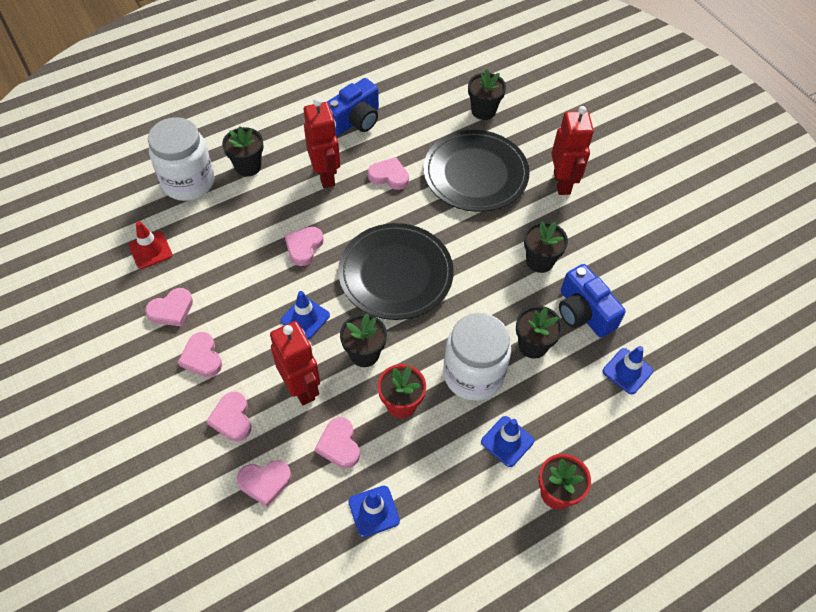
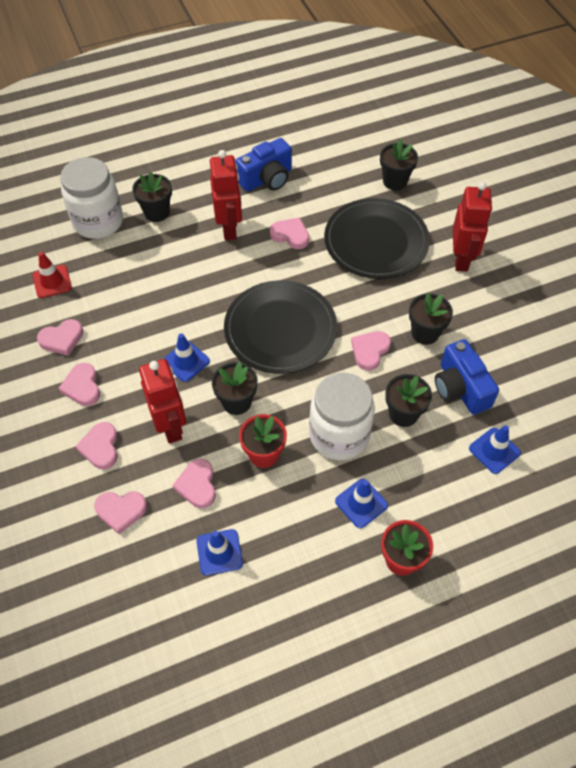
camera: 10 degrees right, 0 degrees up
(304, 247) = (196, 294): pink heart -> pink heart (370, 351)

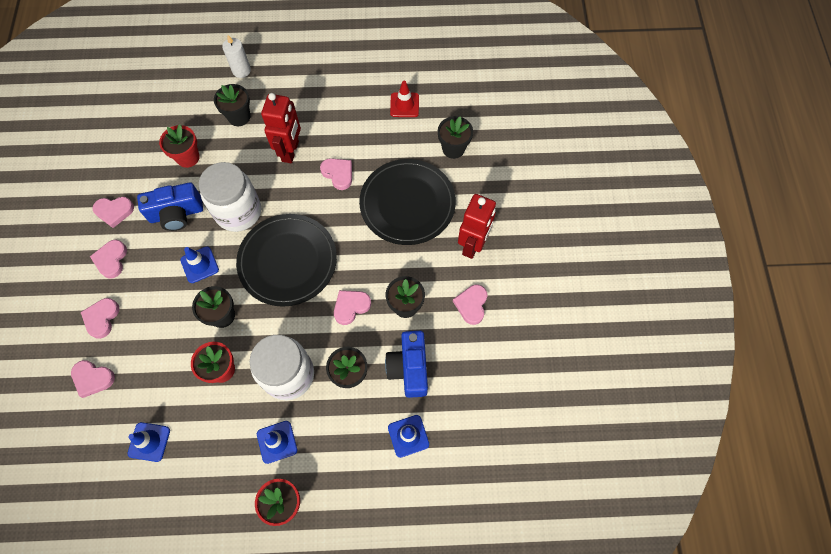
camera: 20 degrees right, 10 degrees up
(52, 281) = (129, 156): red traffic cone -> red traffic cone (404, 105)
(98, 222) = (189, 111): white jar -> white jar (238, 212)
(120, 265) = (188, 157): none -> red flower pot
(137, 170) = (241, 70): none -> white candle
(171, 427) = (162, 319): red robot -> none
(197, 485) = (159, 378): pink heart -> pink heart (471, 305)
(267, 179) = (344, 112): blue camera -> blue camera (176, 214)

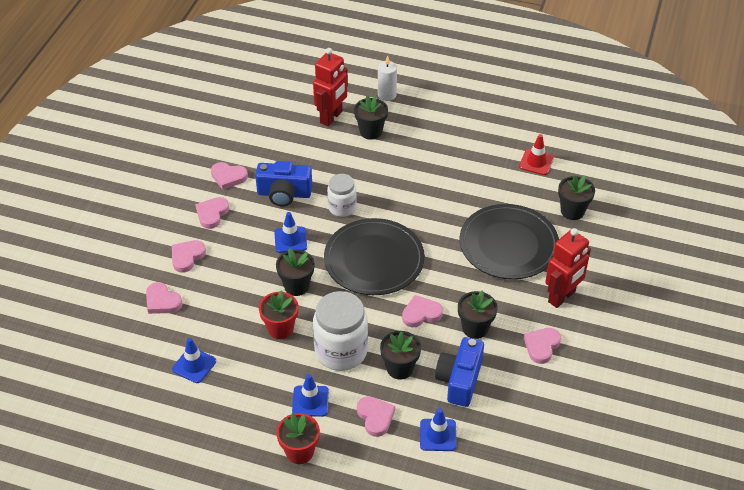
camera: 20 degrees right, 20 degrees down
(188, 157) = (311, 152): red flower pot -> none
(238, 212) = (342, 207): white jar -> white jar, size x0.59
(291, 151) = (410, 172): red robot -> red robot (331, 117)
(338, 174) = (449, 202): pink heart -> pink heart (375, 417)

